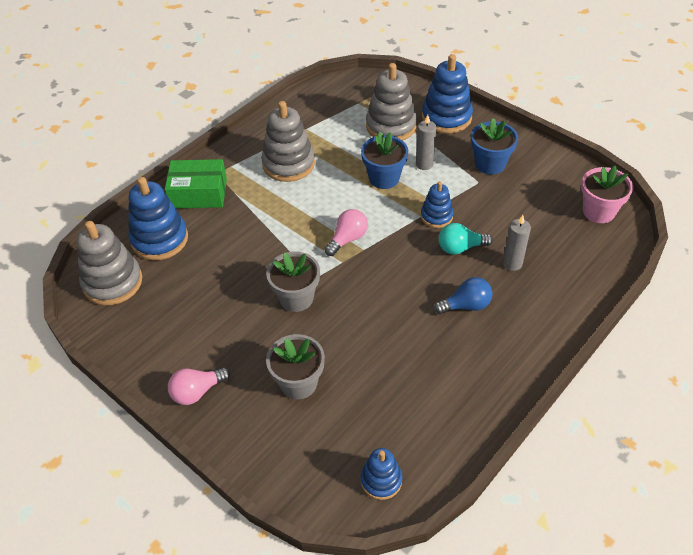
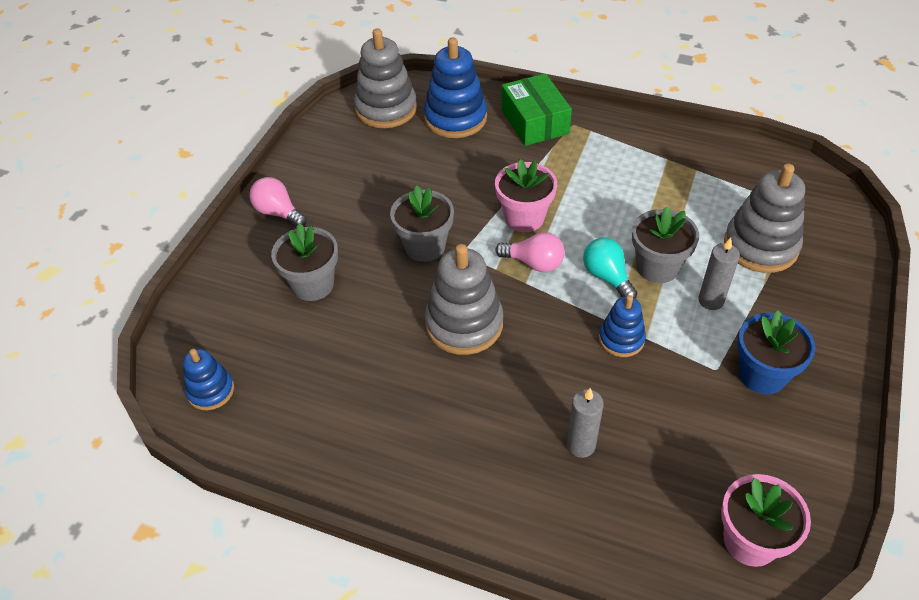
camera: 70 degrees right, 0 degrees up
(288, 164) = (625, 174): grey stacking toy -> grey stacking toy (464, 324)
(299, 231) = (524, 218): none -> pink flower pot
(384, 178) = (657, 267): blue flower pot -> grey flower pot
(446, 117) = (824, 300): blue stacking toy -> none
(460, 248) = (579, 379): turquoise light bulb -> turquoise light bulb (607, 277)
(466, 305) = (483, 409): blue light bulb -> none

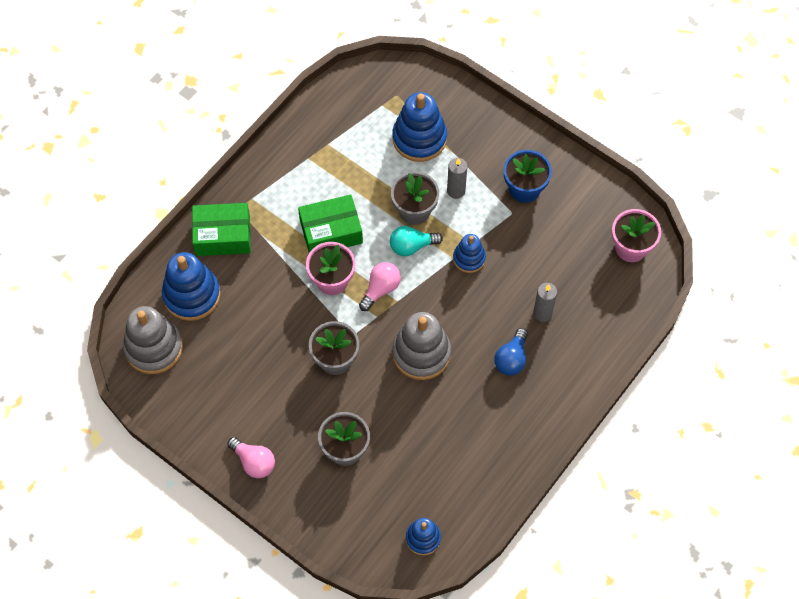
camera: 75 degrees left, 15 degrees up
(278, 213) = (254, 462): pink light bulb -> pink light bulb turned 105 degrees counterclockwise
(495, 425) = (511, 359): none -> blue light bulb
(586, 201) = (331, 231): none -> green box
(760, 246) = (419, 138): grey stacking toy -> blue stacking toy

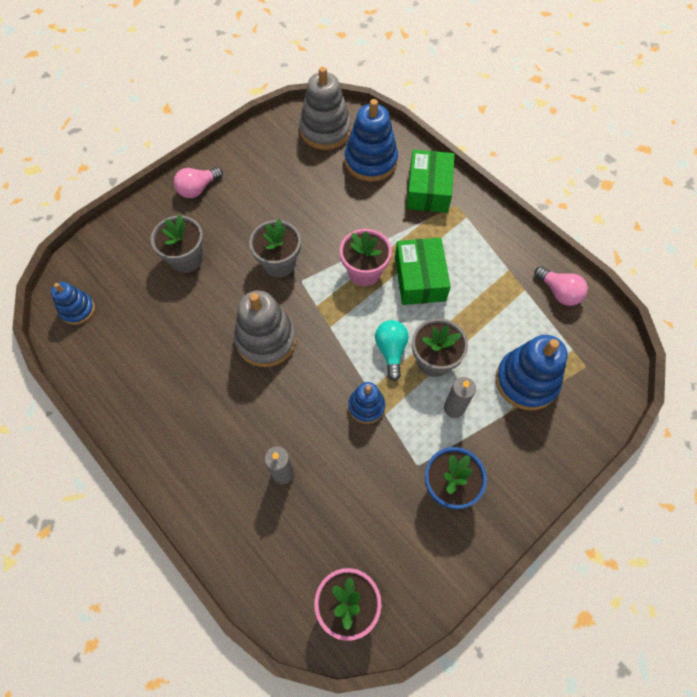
camera: 100 degrees right, 0 degrees up
(381, 289) = (346, 314): pink light bulb -> pink light bulb (559, 292)
(511, 359) = (237, 428): blue light bulb -> none

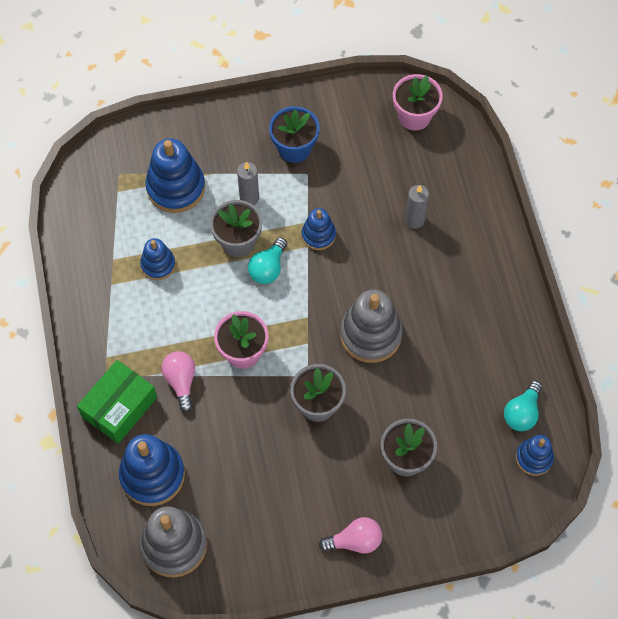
camera: 150 degrees left, 0 degrees up
(101, 341) = (522, 413): none -> turquoise light bulb
(420, 278) = (197, 318): green box -> none
(485, 304) = (158, 265): none -> blue stacking toy
(559, 292) = (86, 241): pink light bulb -> pink light bulb (181, 381)

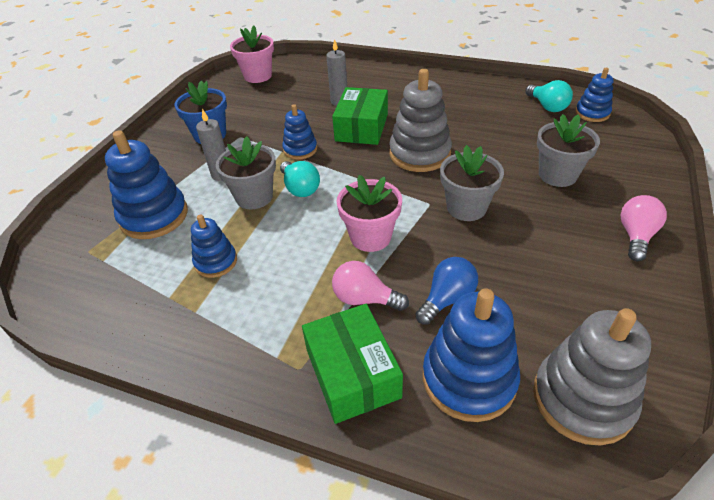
camera: 55 degrees left, 20 degrees down
(211, 434) = (447, 299): none -> blue light bulb
(382, 265) = (361, 127): none -> green box

